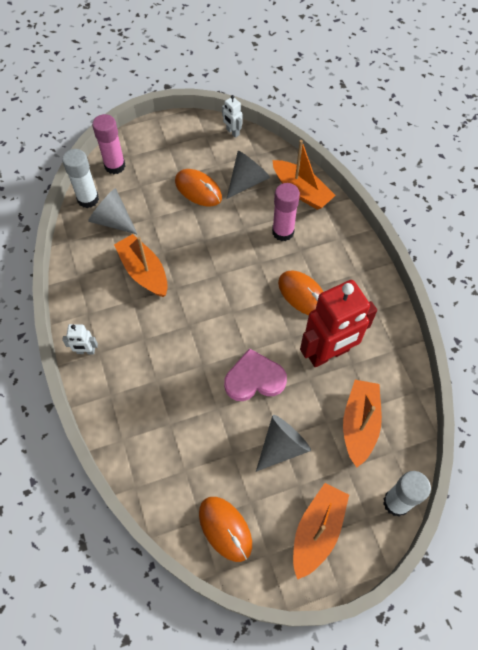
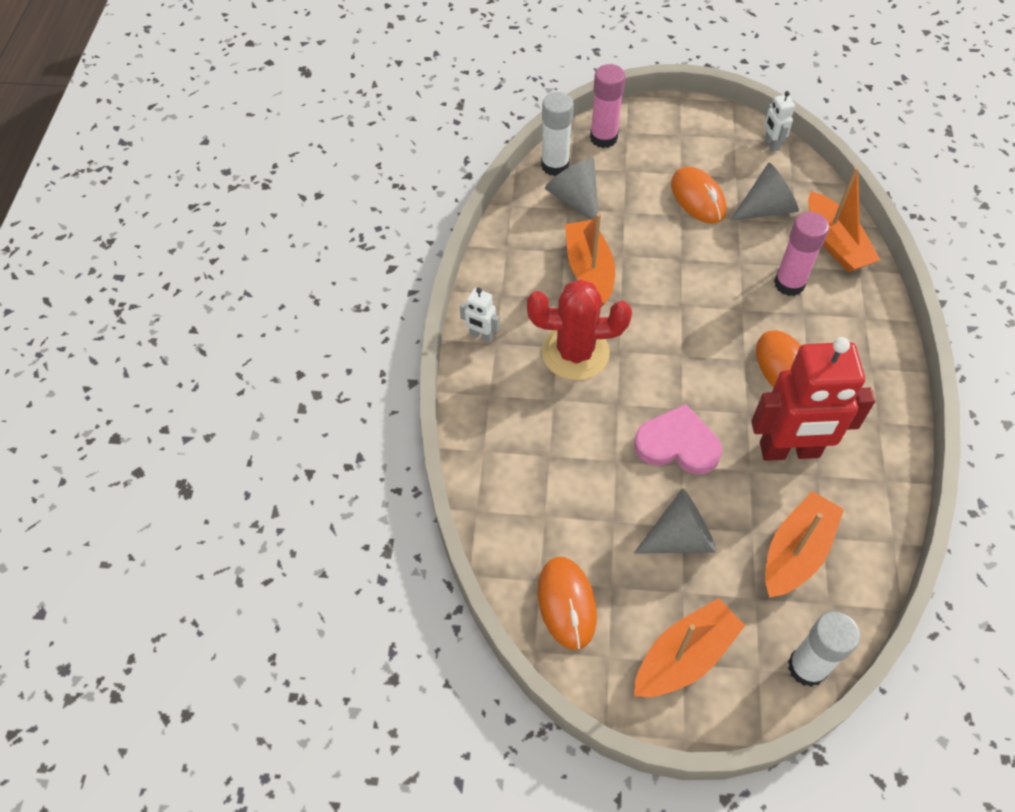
camera: 25 degrees right, 5 degrees down
(158, 338) = (575, 353): none -> red cactus

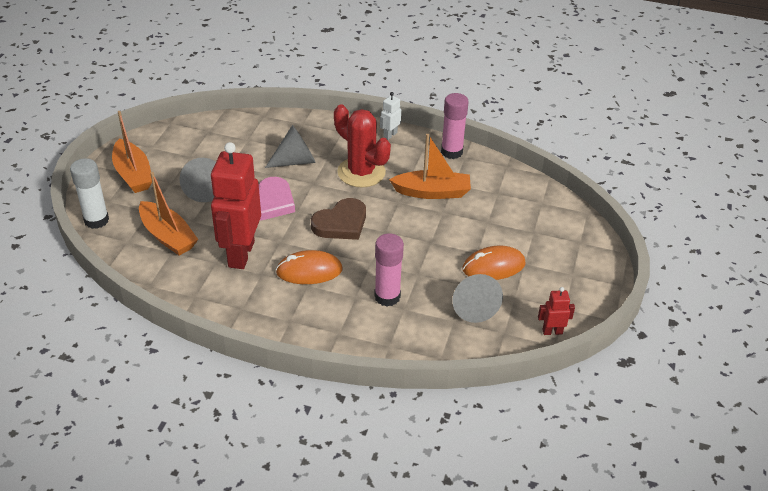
camera: 100 degrees right, 15 degrees down
(555, 166) = (545, 194): white glue stick -> none
(567, 603) = (189, 138): orange mouse -> none
(575, 199) = (506, 198): grey cone -> grey cone (295, 161)
(575, 353) = (361, 172): red cactus -> red cactus turned 60 degrees counterclockwise
(603, 138) = (573, 227): pink glue stick -> pink glue stick (451, 152)
(685, 354) = (341, 223): none -> brown heart
(771, 144) = (552, 331): white robot -> red robot
(835, 243) = (423, 339): orange boat -> none

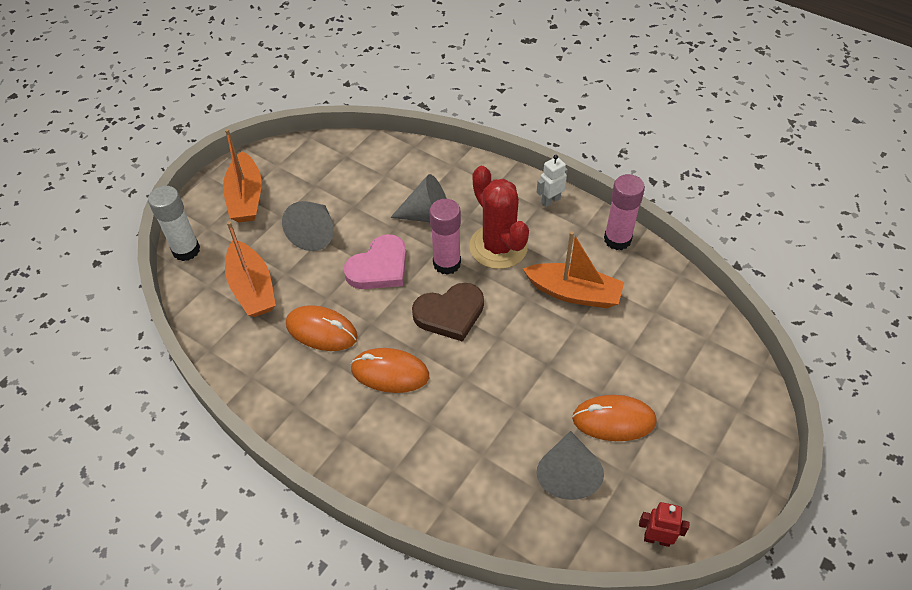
camera: 20 degrees right, 10 degrees up
(240, 254) = (321, 331): red robot -> orange mouse
(387, 297) = (468, 432): pink glue stick -> pink glue stick (447, 263)

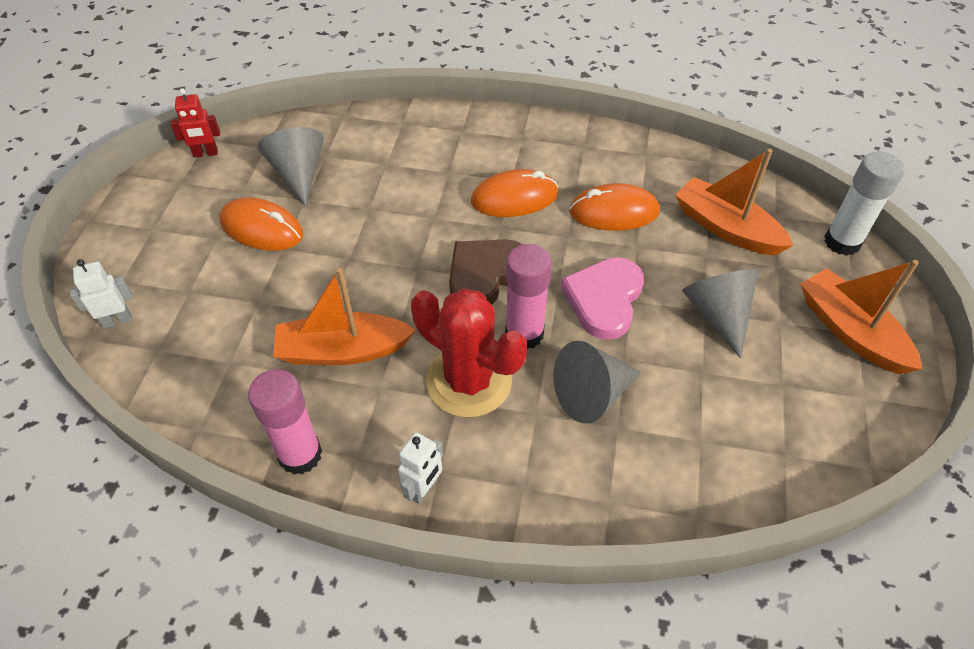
camera: 155 degrees right, 0 degrees up
(613, 420) = (262, 228): orange mouse -> orange mouse turned 45 degrees clockwise
(739, 373) = (117, 320): none -> white robot

